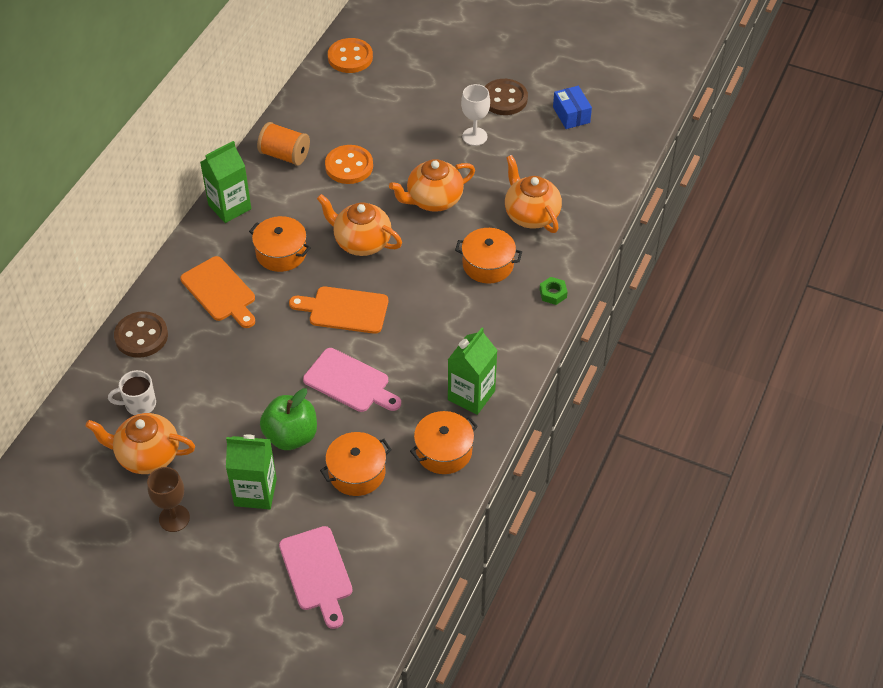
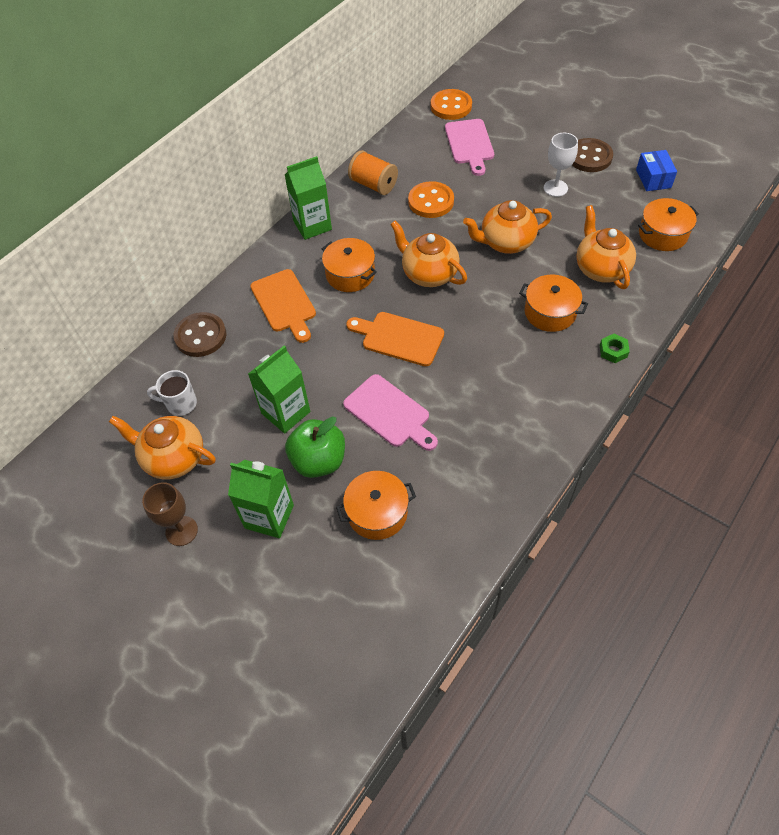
camera: 15 degrees right, 5 degrees up
(317, 572) = (312, 621): pink cutting board -> pink cutting board (469, 144)
(444, 451) = (472, 504): orange pot -> orange pot (663, 234)
(471, 395) = (512, 447): green carton -> green carton (286, 412)

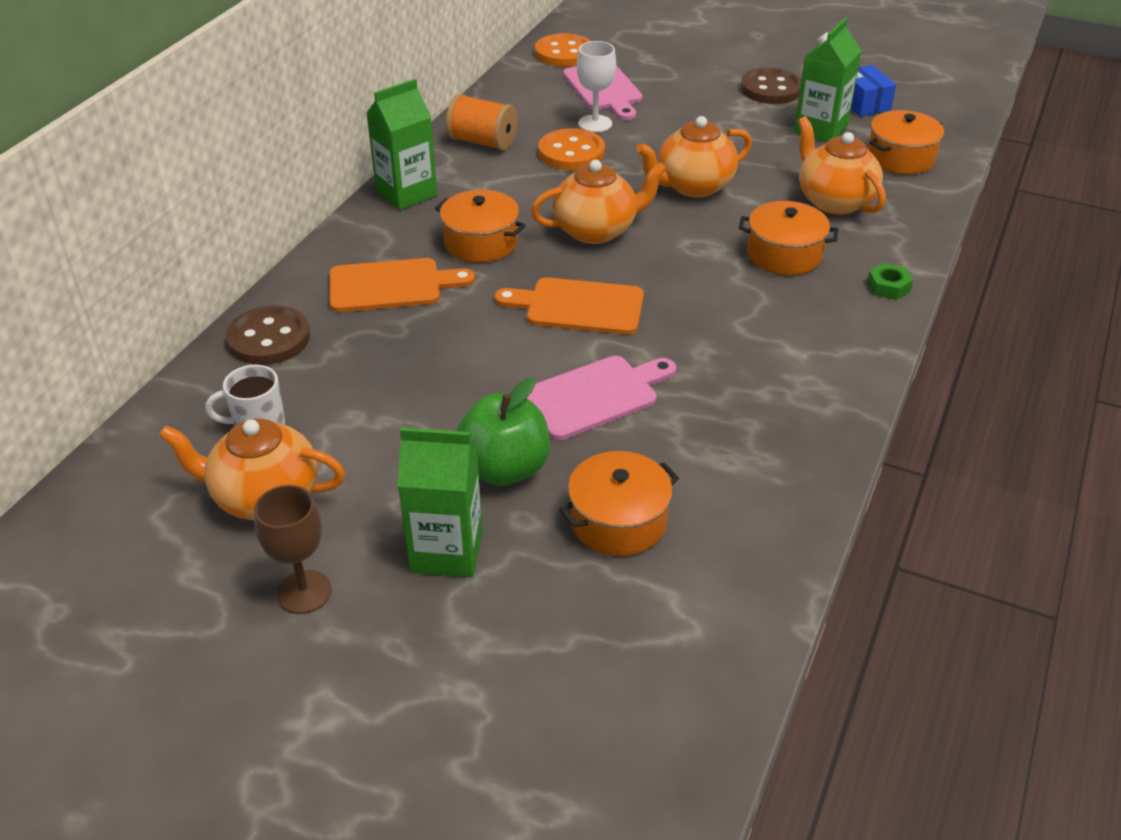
camera: 15 degrees left, 15 degrees down
(284, 303) = (391, 286): orange cutting board -> orange cutting board turned 60 degrees counterclockwise
(286, 412) = (433, 415): green carton -> green carton (820, 129)
(389, 413) = (595, 396): pink cutting board -> pink cutting board turned 60 degrees counterclockwise
(429, 274) = (596, 230): orange teapot -> orange teapot turned 135 degrees clockwise
(555, 188) = (738, 124): white goblet -> white goblet (595, 124)

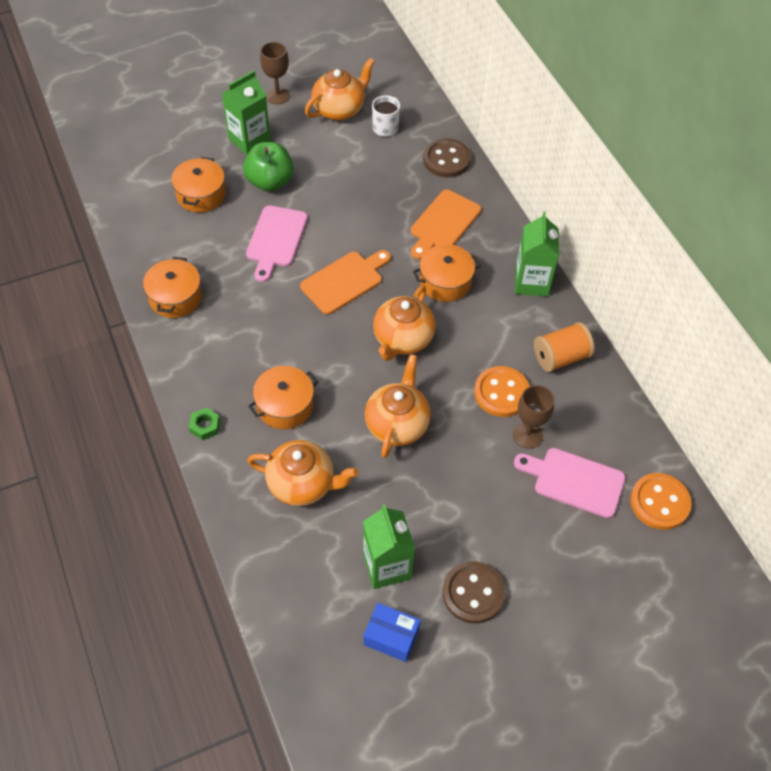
camera: 130 degrees right, 15 degrees up
(595, 124) = (527, 435): white goblet -> brown goblet
(900, 158) = (303, 578): orange pot -> orange pot (175, 297)

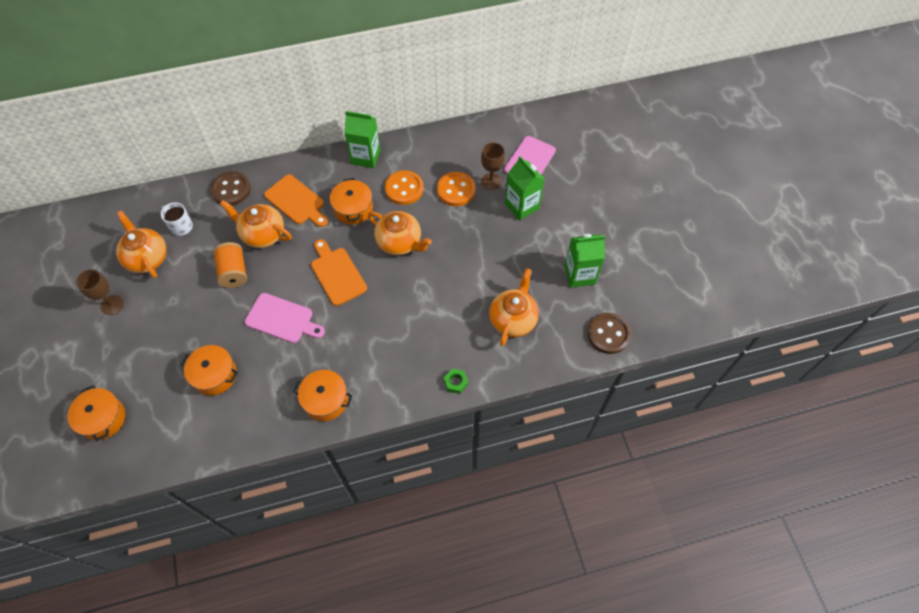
camera: 80 degrees left, 5 degrees up
(249, 140) = (160, 332): green carton -> green carton (522, 206)
(270, 182) = (216, 319): green apple -> none
(285, 406) = (445, 325): orange pot -> orange pot (102, 418)
(391, 637) = (628, 278): blue box -> none
(397, 424) = (472, 255): orange teapot -> orange teapot (262, 234)
(473, 593) = (601, 229): brown button -> brown button (608, 334)
(560, 357) = (432, 152): orange spool -> orange spool (234, 272)
(659, 502) = (547, 124): orange button -> orange button (404, 189)

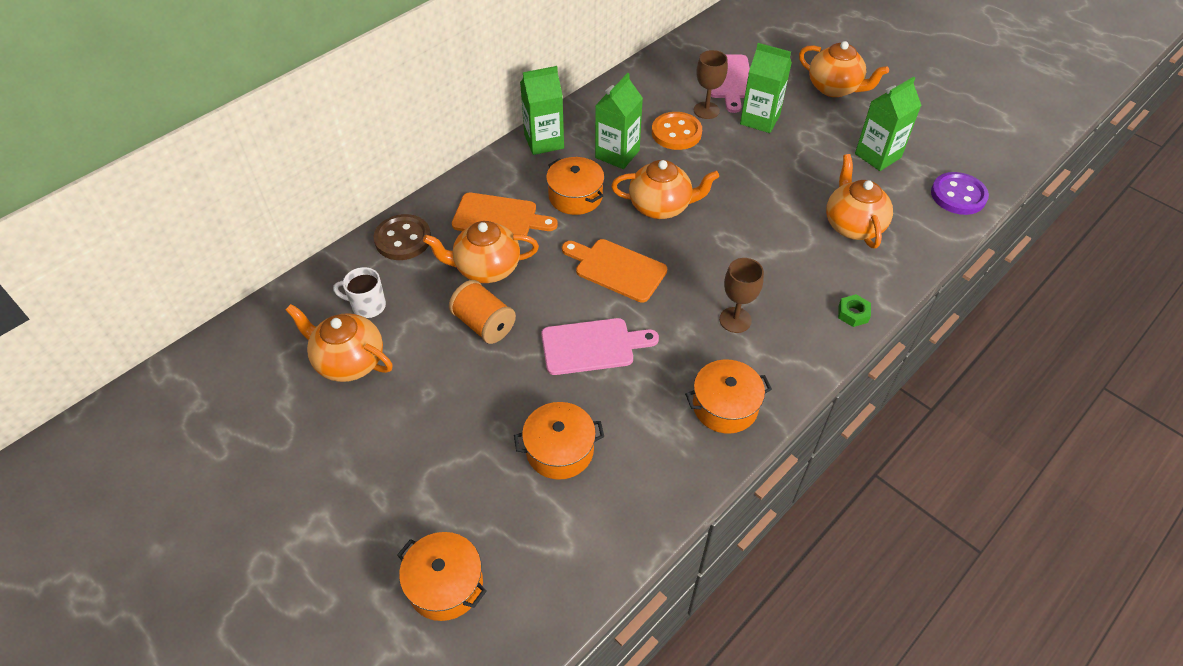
camera: 30 degrees left, 10 degrees down
(112, 305) = (342, 439): brown goblet -> brown goblet (735, 320)
(404, 189) = (617, 154): orange button -> green carton
(598, 205) = (834, 88): none -> orange teapot
(608, 334) = (958, 195): brown button -> purple button

